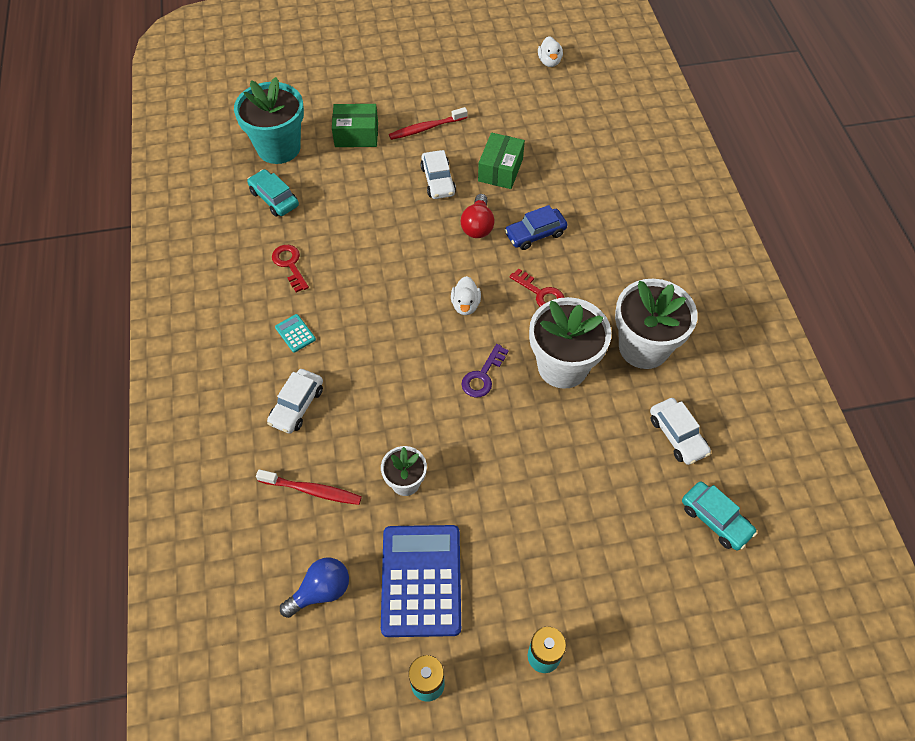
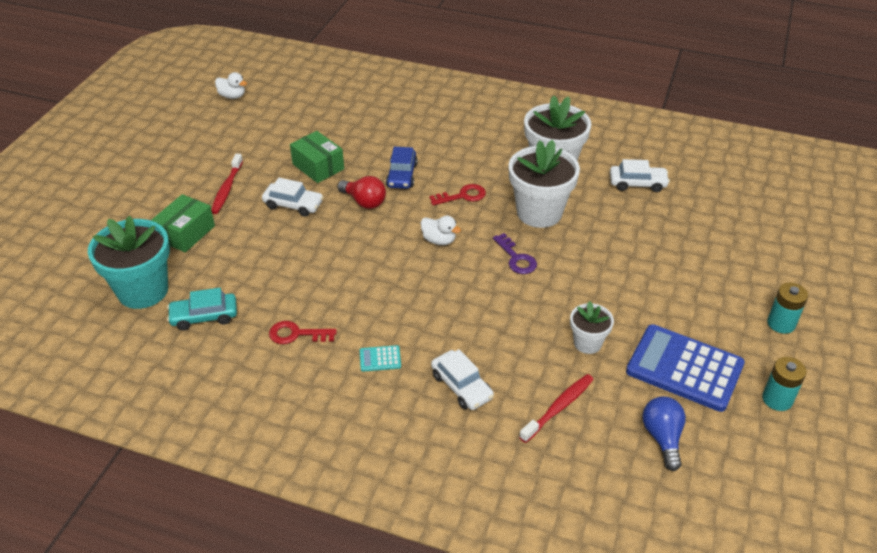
camera: 60 degrees left, 15 degrees down
(715, 519) = (714, 195): turquoise car -> none

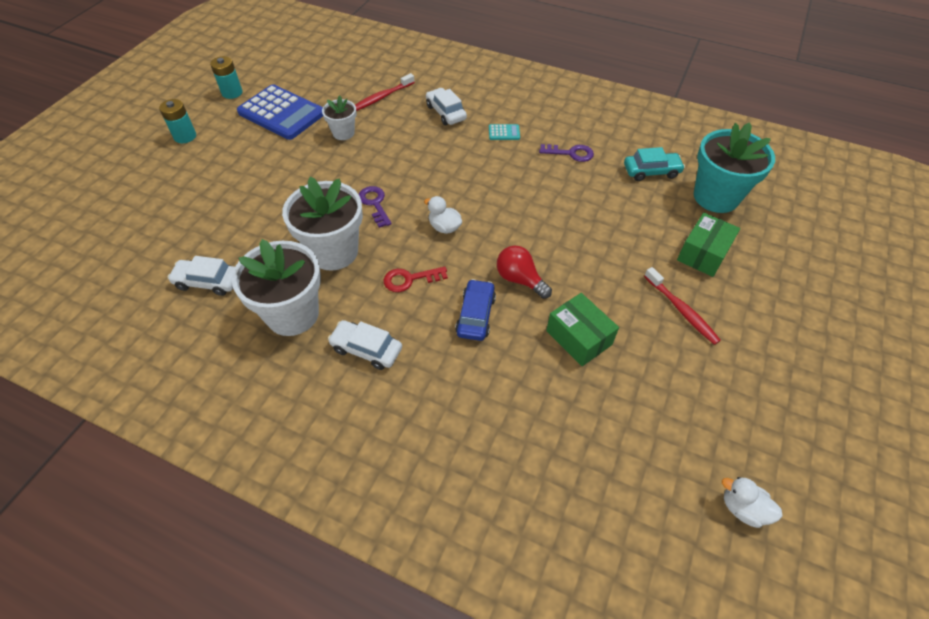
camera: 175 degrees left, 10 degrees up
(227, 189) = (681, 310): red toothbrush -> red toothbrush turned 135 degrees clockwise
(293, 205) = (598, 281): white car -> white car (366, 349)
(297, 334) = (570, 153): red key -> purple key
(662, 438) = (322, 79): blue light bulb -> none

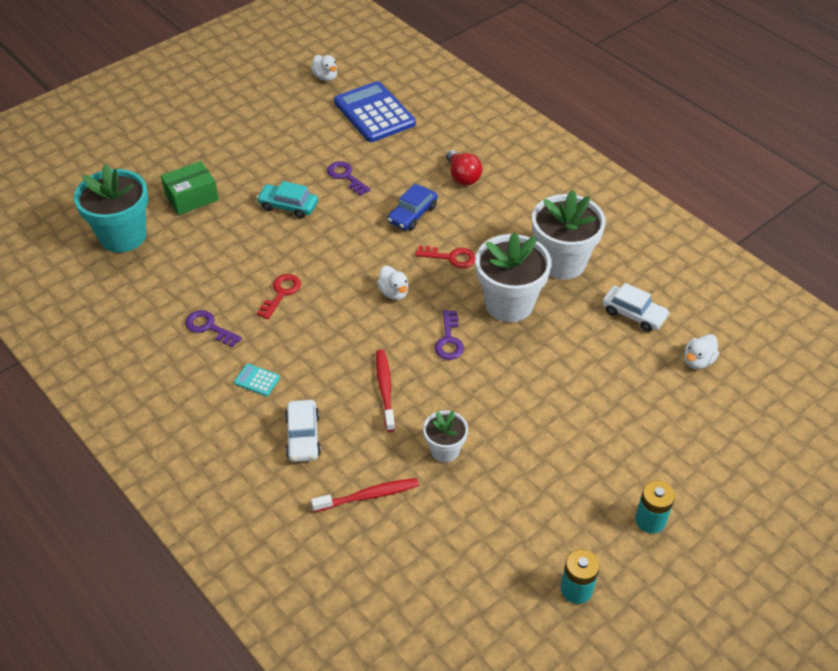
camera: 155 degrees left, 5 degrees down
(142, 256) = (698, 361): none -> white duck
(281, 113) = (513, 516): blue calculator -> blue calculator (374, 113)
(366, 349) = (510, 219): white car -> none
(520, 279) = (358, 227): red light bulb -> red light bulb (462, 177)
(539, 195) = (281, 293): none -> red key
(579, 337) = (346, 176): green box -> purple key
(651, 171) = (151, 279): turquoise car -> turquoise car (288, 206)
(681, 310) = (254, 168): red toothbrush -> red toothbrush (385, 389)

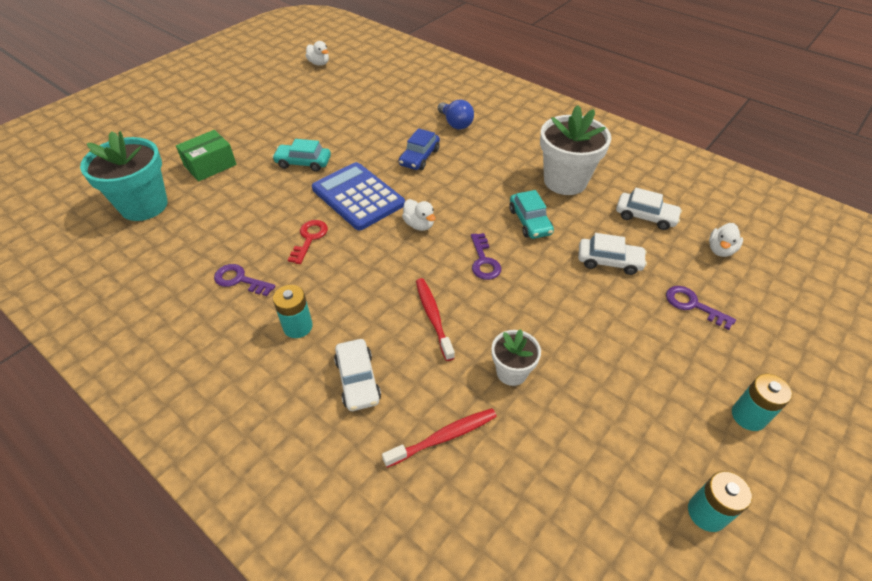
camera: 10 degrees left, 0 degrees up
(257, 380) = (298, 326): turquoise calculator -> turquoise battery
(346, 176) = (352, 134): purple key -> purple key (693, 305)
(374, 113) = (366, 84): blue calculator -> blue calculator (358, 197)
(451, 257) = (464, 188): red key -> none
(462, 177) = (455, 123): red light bulb -> blue light bulb
(509, 304) = (530, 221): white flower pot -> turquoise car
(576, 357) = (609, 261): none -> white car

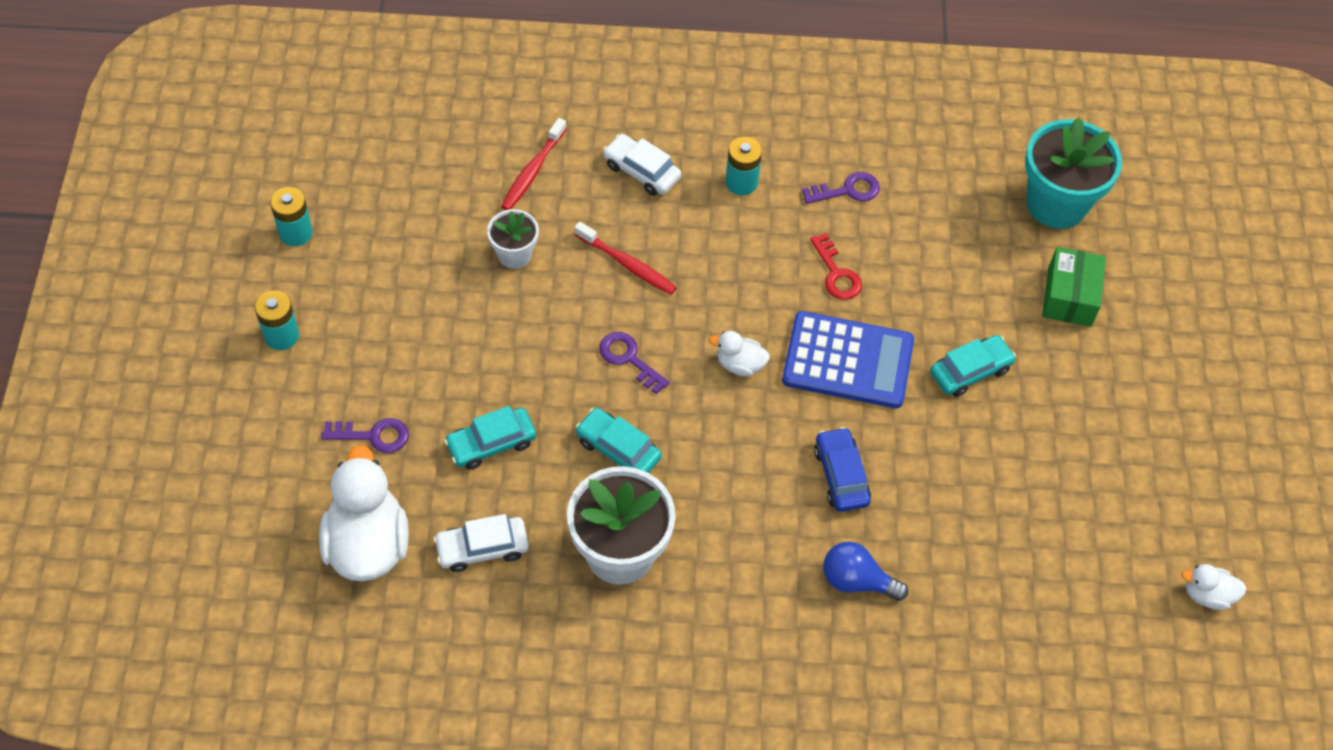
camera: 140 degrees right, 10 degrees up
(609, 261) = (491, 444): white car -> turquoise car
(720, 250) = (368, 544): white duck -> white duck, size x2.05

